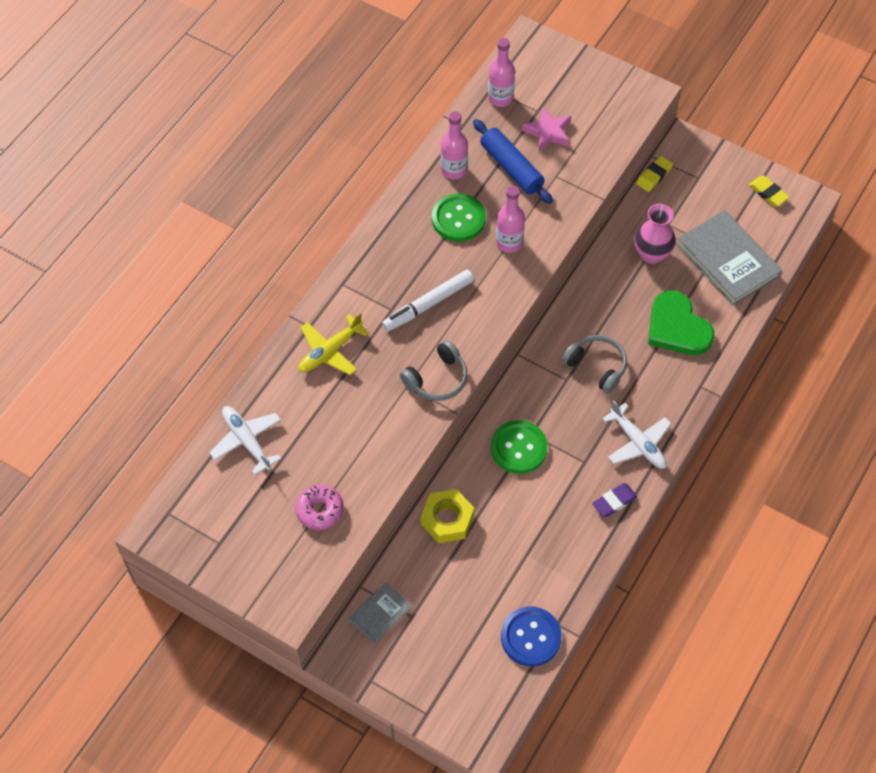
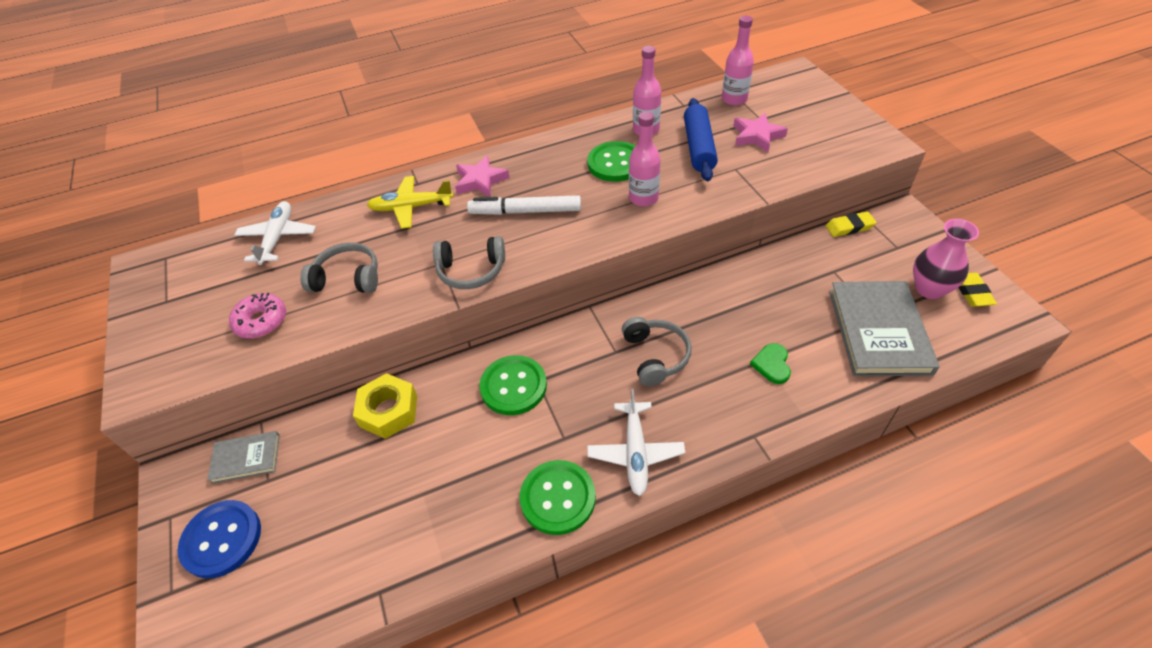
camera: 40 degrees right, 10 degrees down
(347, 439) = (347, 278): none -> grey headphones
(362, 295) = (480, 181): none -> pink star
(531, 637) = (340, 586): blue button -> blue button (222, 539)
(614, 502) = (558, 498): purple eraser -> green button
(651, 254) = (795, 288): pink vase -> pink vase (929, 289)
(677, 327) = (772, 364): green heart -> green heart, size x0.50

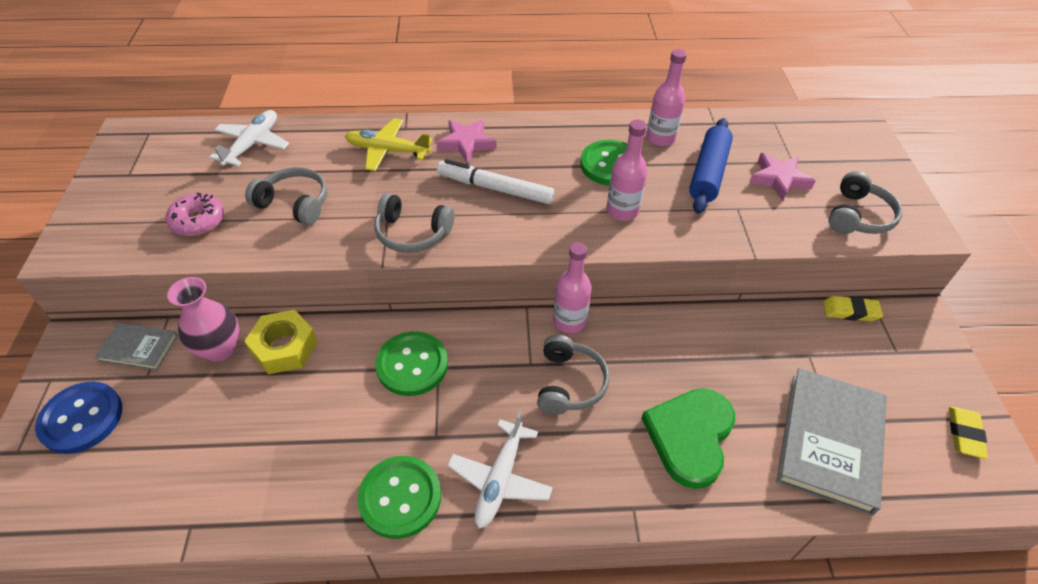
camera: 15 degrees right, 0 degrees up
(734, 99) = (773, 132): pink bottle -> pink bottle (569, 321)
(772, 364) = (690, 436): green heart -> green heart, size x2.02
(831, 147) = (858, 216): none -> grey headphones
(929, 289) = (913, 413): pink vase -> pink vase (220, 349)

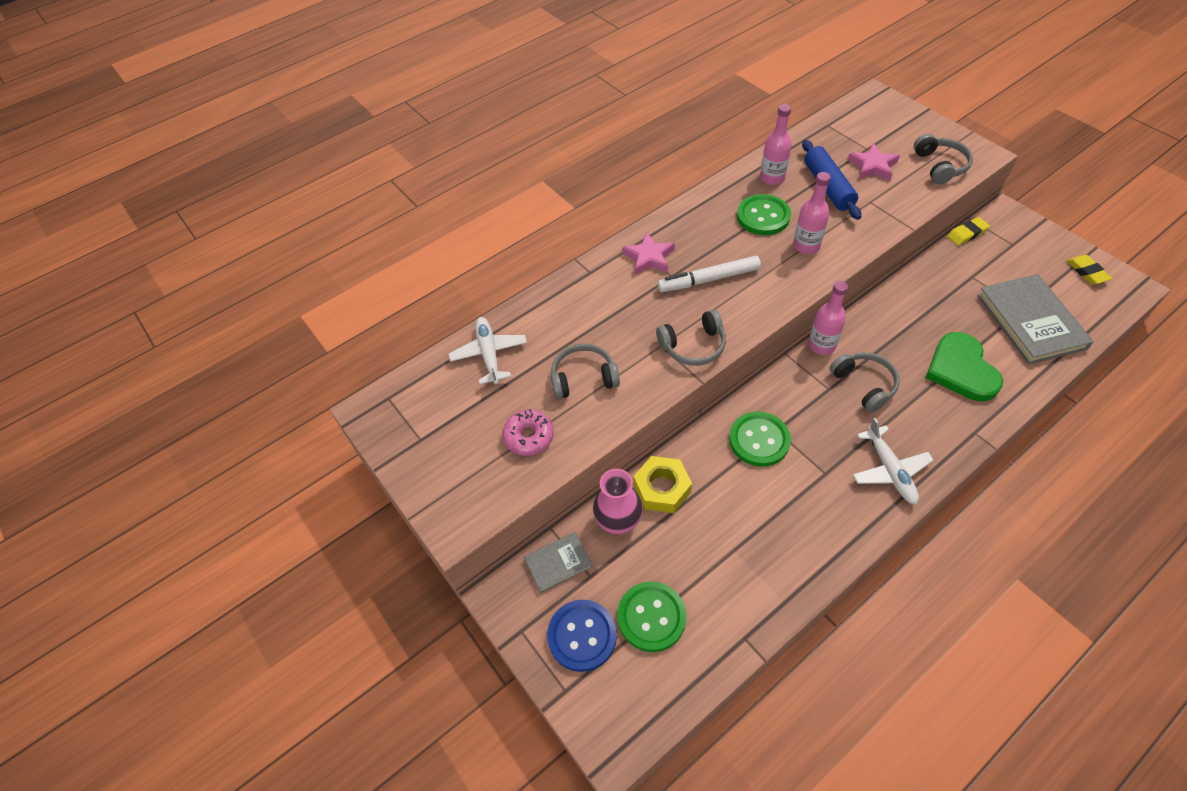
camera: 30 degrees left, 5 degrees up
(388, 151) = (600, 297): yellow plane -> none
(400, 497) = (847, 523): green button -> green button (651, 617)

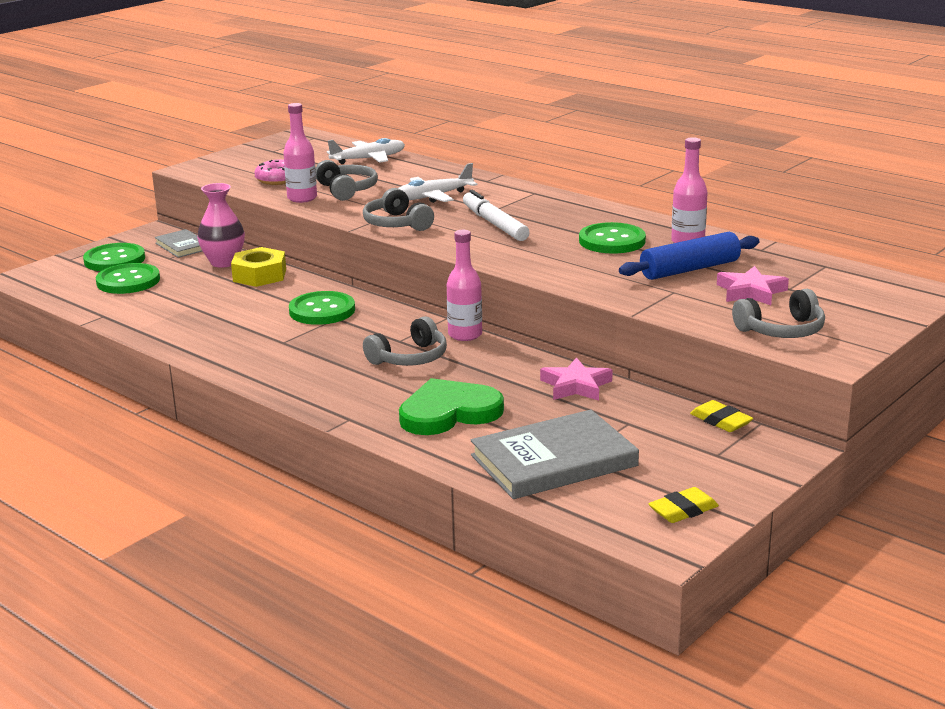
camera: 75 degrees right, 30 degrees down
(582, 636) = (114, 260): blue button -> green button
(649, 257) = (518, 199): pink star -> pink star (576, 386)
(806, 245) = (571, 262): pink bottle -> pink bottle (302, 198)
(889, 470) = (290, 372): white plane -> white plane (433, 197)

